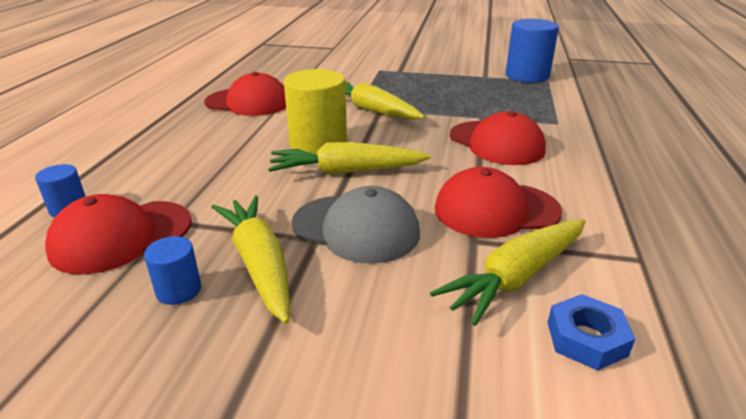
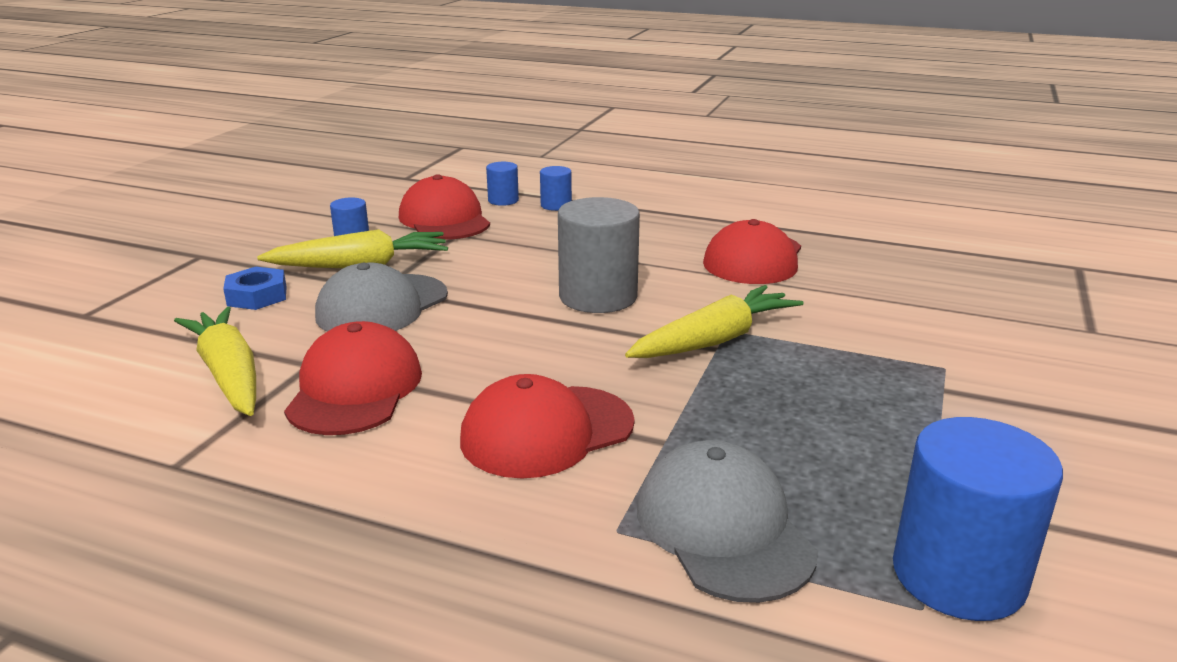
camera: 100 degrees right, 5 degrees down
(101, 178) = (556, 205): none -> blue cylinder
(318, 143) = (598, 297): yellow cylinder -> grey cylinder
(346, 171) = (509, 309): yellow carrot -> none
(536, 105) = (723, 528): none -> grey cap
(586, 338) = (120, 390): blue nut -> blue nut (257, 296)

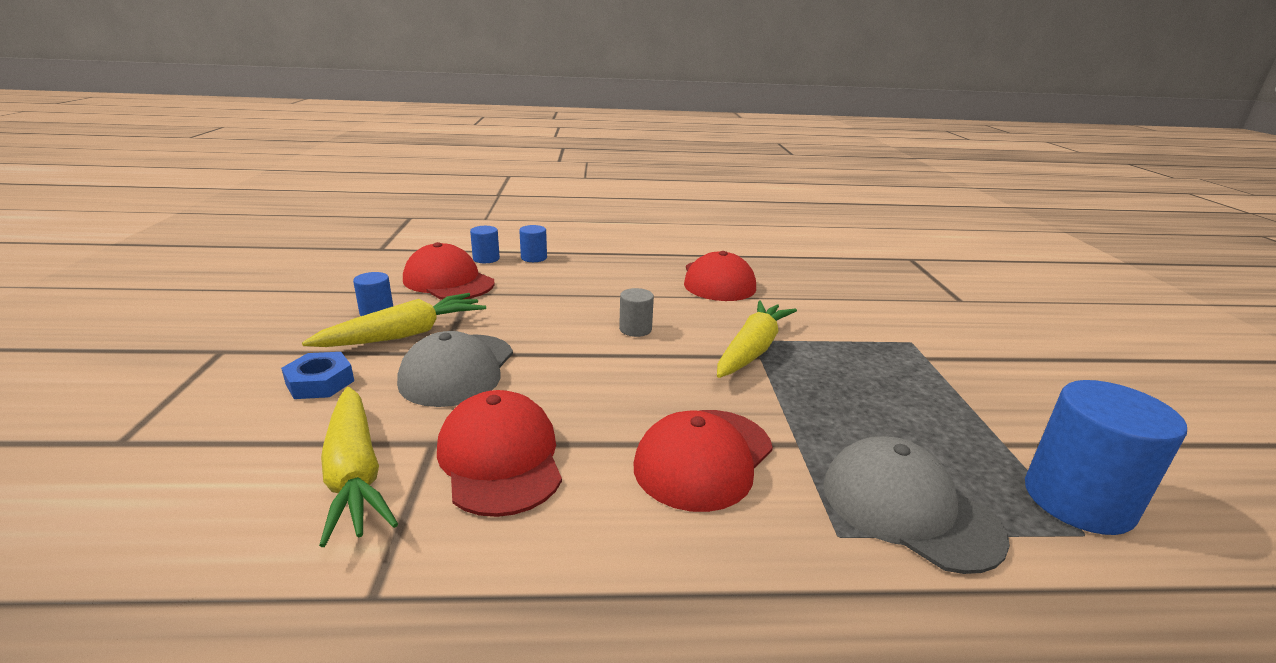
camera: 25 degrees left, 0 degrees up
(229, 374) = (355, 473): yellow carrot -> yellow carrot turned 150 degrees counterclockwise
(598, 297) = (635, 329): grey cylinder -> grey cylinder, size x0.50

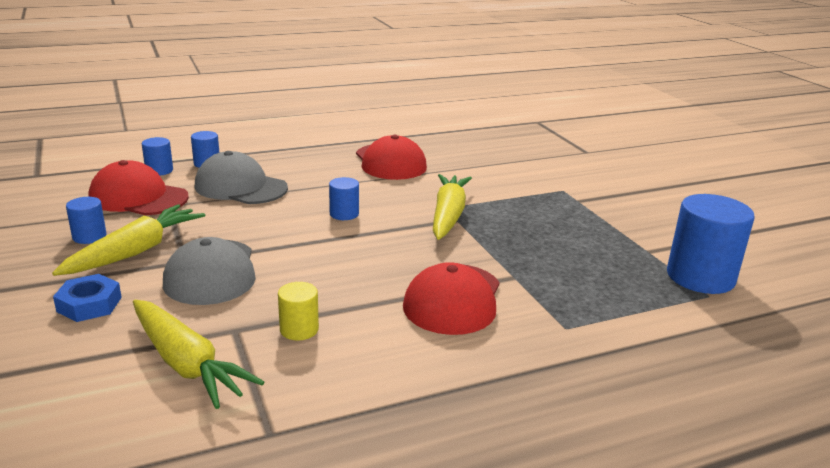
camera: 20 degrees left, 0 degrees up
(500, 458) = (299, 329): red cap -> yellow cylinder
(635, 329) = (344, 214): grey cylinder -> blue cylinder
(908, 509) = (602, 303): grey cap -> grey cap (240, 187)

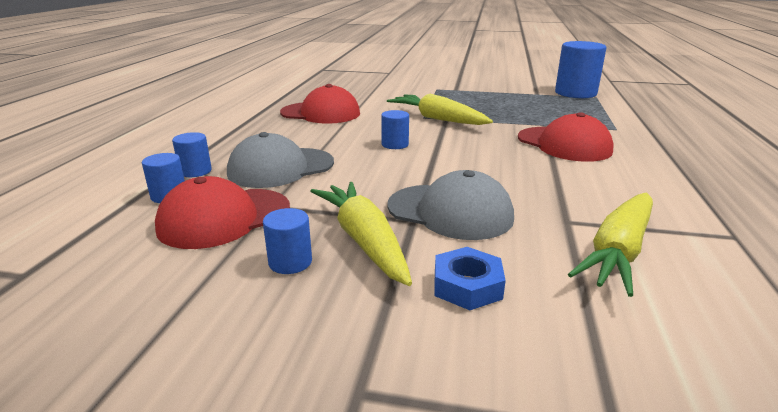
camera: 55 degrees left, 0 degrees up
(186, 363) = (618, 251): yellow carrot -> yellow carrot turned 135 degrees clockwise
(299, 329) = (580, 197): yellow cylinder -> none

